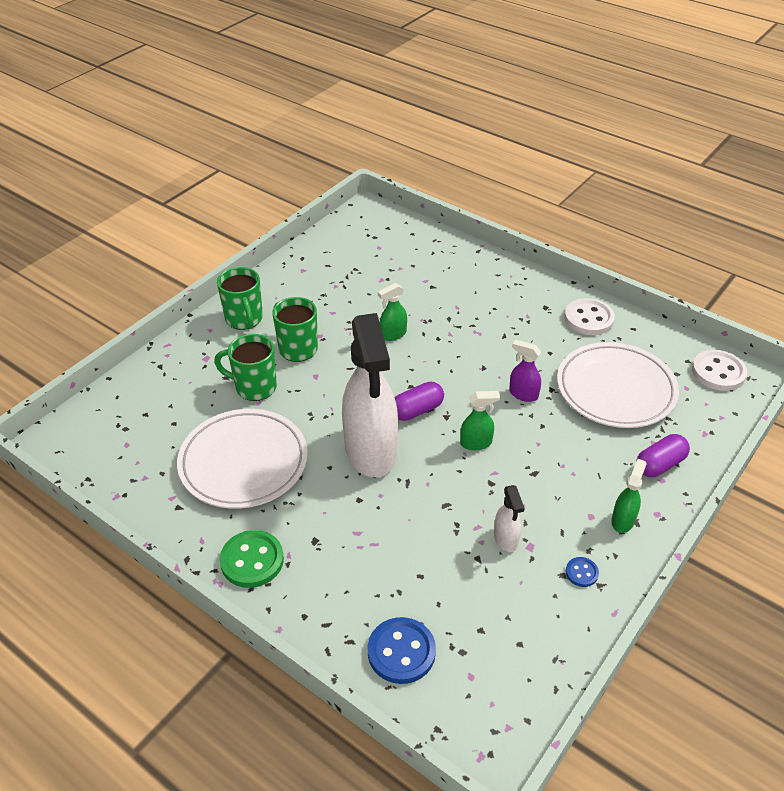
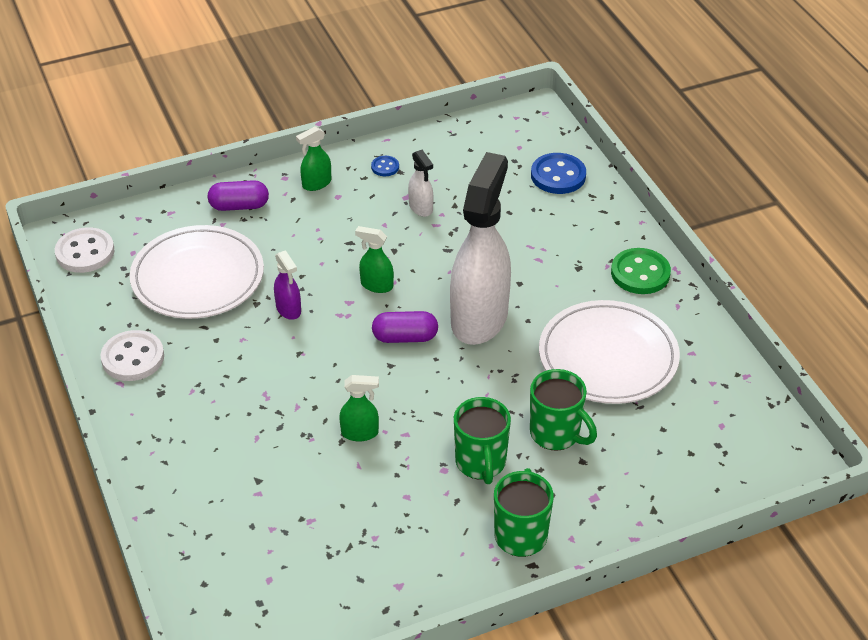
camera: 150 degrees left, 0 degrees up
(506, 539) = (421, 208): white spray bottle -> white spray bottle turned 135 degrees clockwise

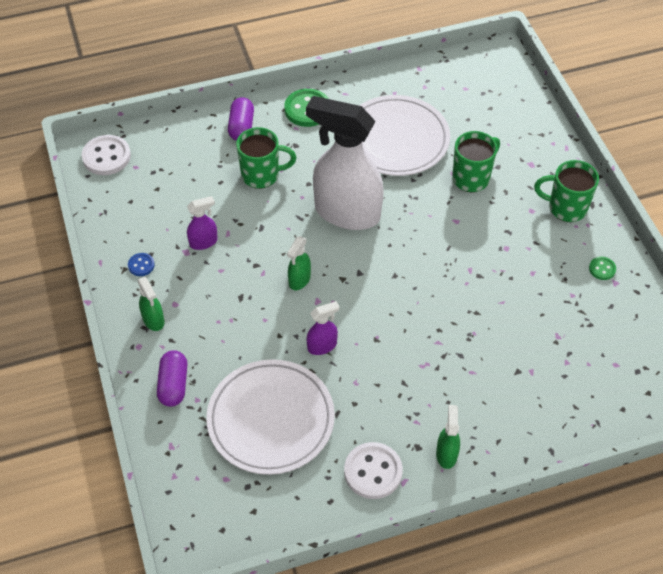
camera: 85 degrees left, 10 degrees up
(85, 252) = (219, 524): white button -> white button (106, 157)
(360, 433) = (468, 299): green spray bottle -> green spray bottle (446, 454)
(405, 337) = (364, 263): purple capsule -> purple capsule (241, 127)
(420, 571) = (602, 269): none -> green button
(421, 208) = (204, 242): white spray bottle -> purple spray bottle
(481, 463) = (500, 225): green mug -> green mug (261, 175)
(558, 175) = (180, 145): blue button -> none

